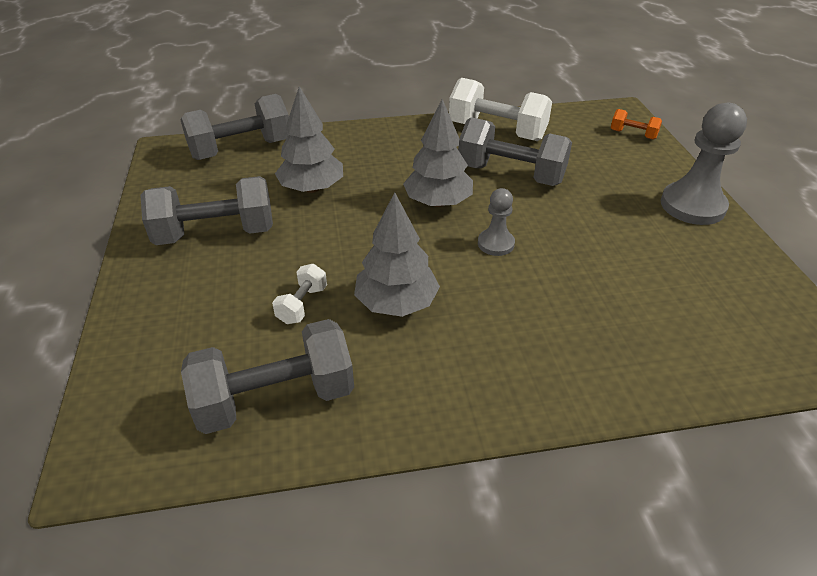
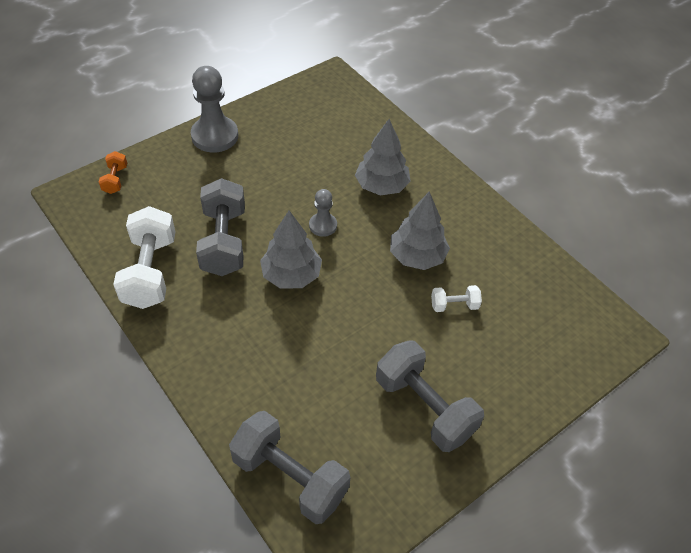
camera: 120 degrees left, 10 degrees up
(275, 398) = (527, 280): grey dumbbell -> none
(312, 188) = (321, 372): grey tree -> grey tree (381, 186)

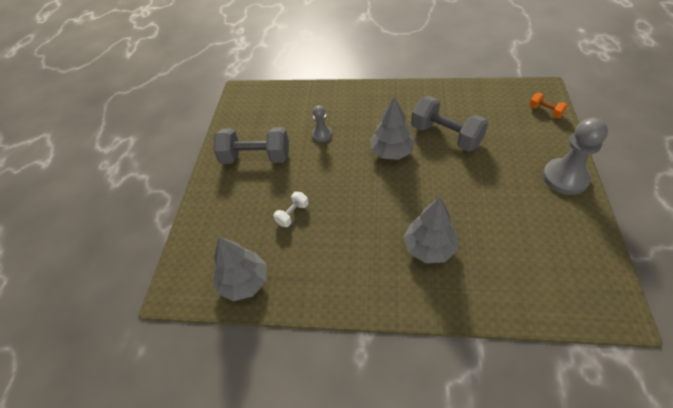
camera: 140 degrees right, 0 degrees up
(150, 272) = (448, 99): white dumbbell -> none
(290, 477) = (282, 96): grey dumbbell -> none
(323, 225) = (418, 189): grey pawn -> grey pawn (322, 134)
(417, 256) = (346, 222): grey tree -> grey tree (244, 282)

